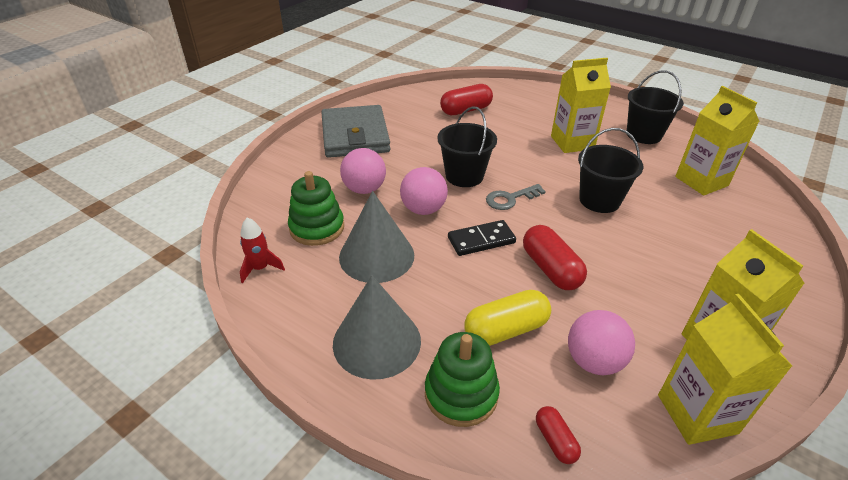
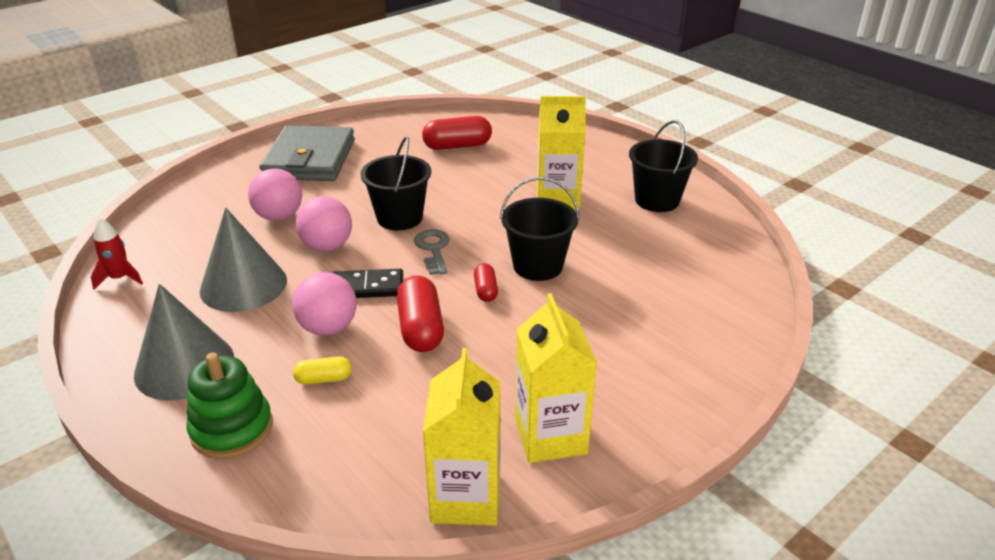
camera: 15 degrees right, 5 degrees down
(317, 228) = (202, 248): green stacking toy -> none
(506, 330) = (324, 379): yellow capsule -> yellow capsule, size x0.55
(510, 199) = (433, 249): grey key -> grey key turned 90 degrees clockwise
(555, 440) = (293, 489): red capsule -> red capsule (485, 290)
(593, 361) = (394, 426): pink ball -> pink ball (328, 328)
(701, 181) = (686, 263): yellow carton -> none

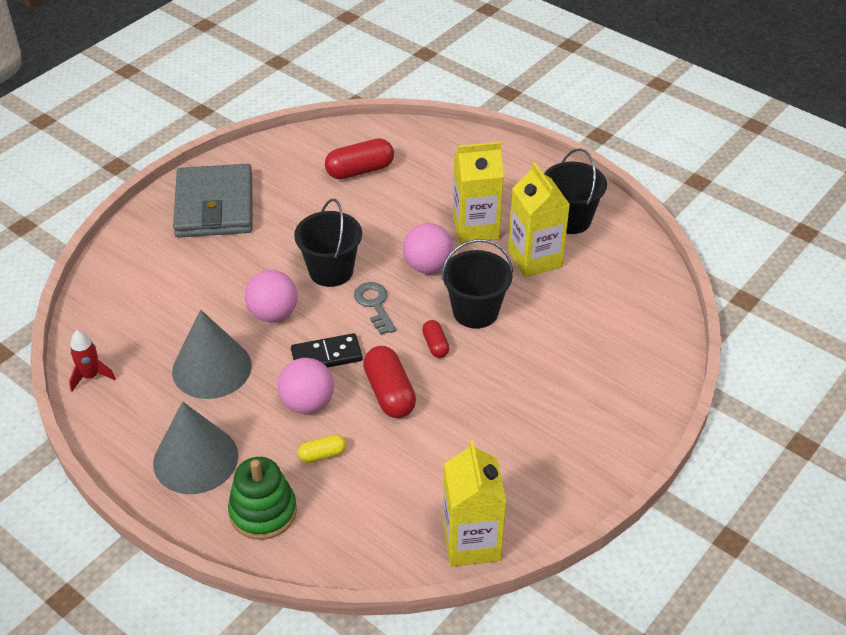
camera: 10 degrees left, 10 degrees up
(279, 217) = (213, 284): pink ball -> pink ball (427, 266)
(550, 436) = (524, 480): yellow carton -> yellow carton (535, 259)

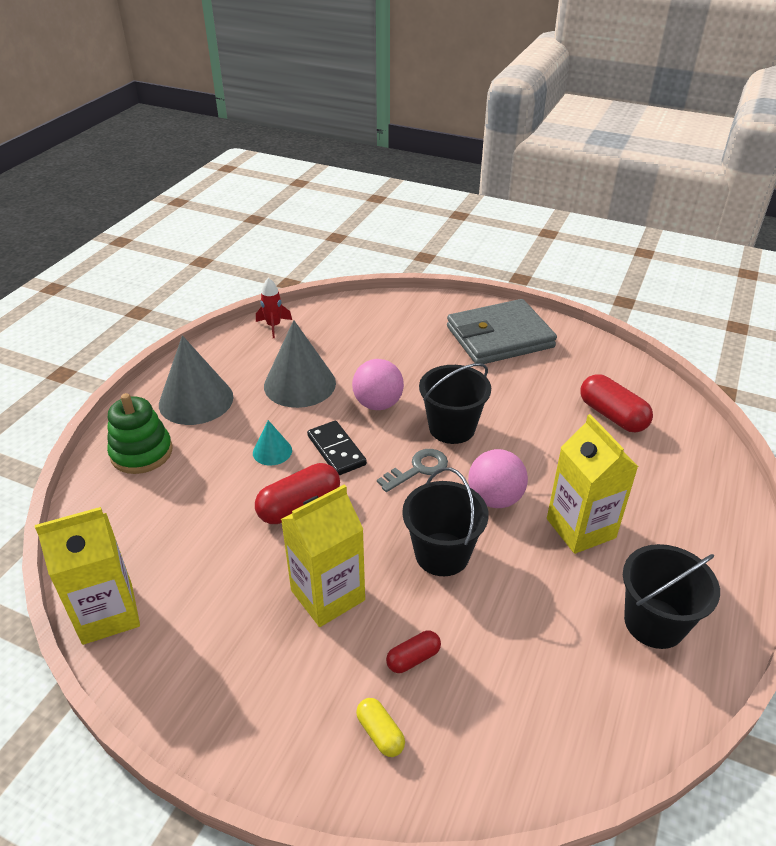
camera: 75 degrees right, 5 degrees down
(307, 403) = (272, 451): pink ball -> turquoise cone
(322, 455) = (211, 475): yellow capsule -> yellow capsule (380, 733)
(435, 345) = (377, 529): red capsule -> red capsule (413, 658)
(535, 259) = (558, 596): yellow carton -> yellow carton (328, 595)

